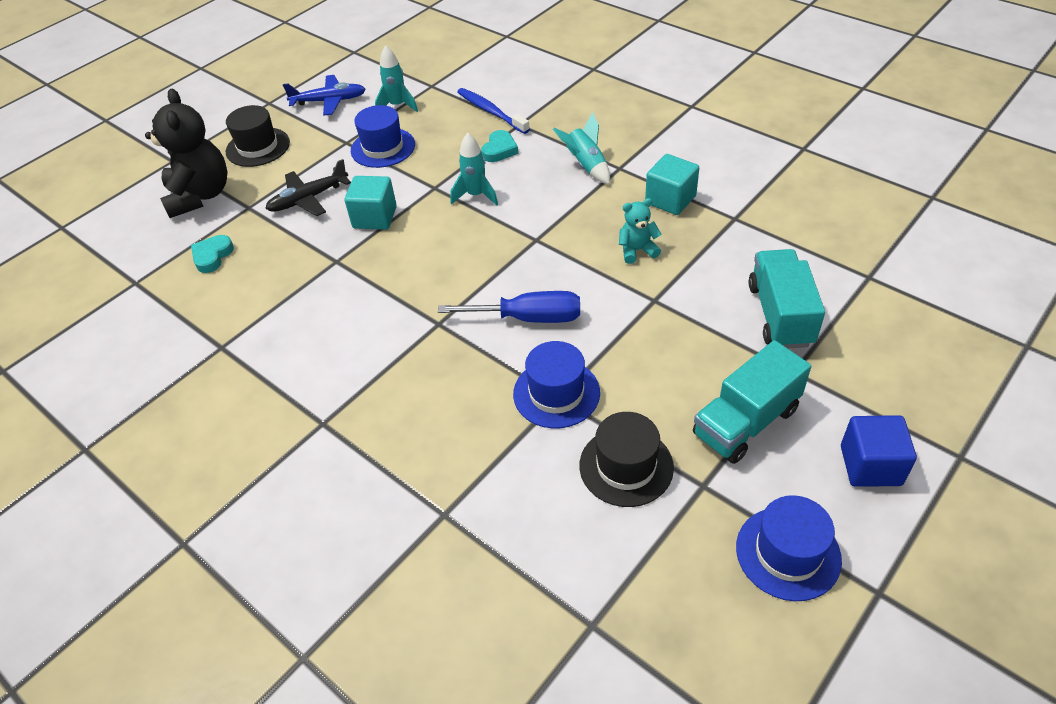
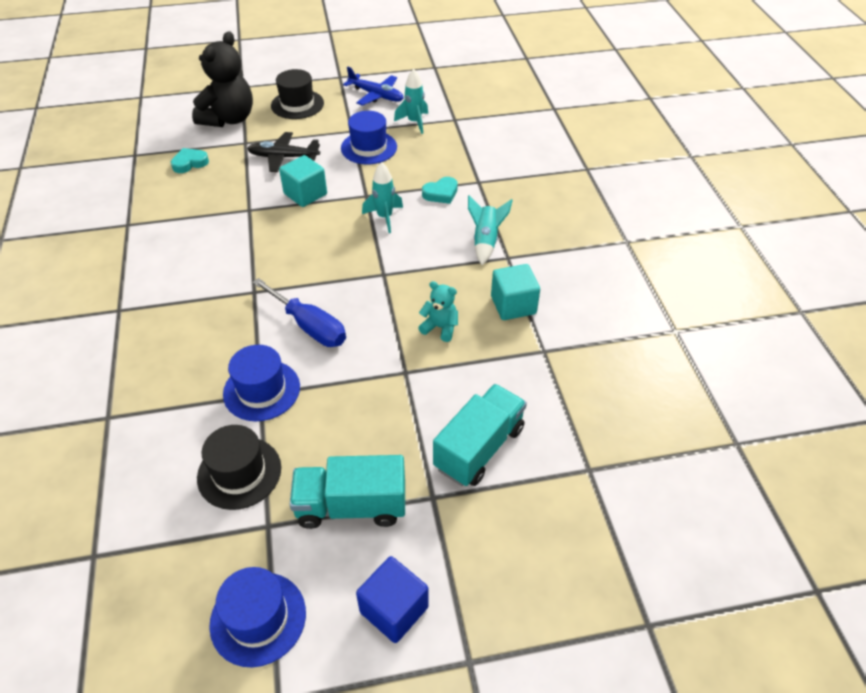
camera: 35 degrees right, 0 degrees up
(491, 111) = (470, 161): blue toothbrush -> none

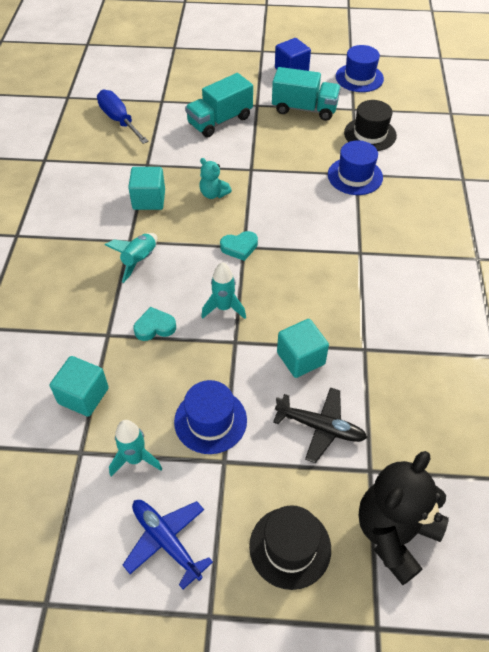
camera: 165 degrees left, 5 degrees up
(190, 163) = (440, 444): turquoise heart -> turquoise heart (239, 247)
(309, 326) = (315, 214): blue screwdriver -> blue screwdriver (119, 120)
(472, 145) = (83, 396): none -> turquoise cube

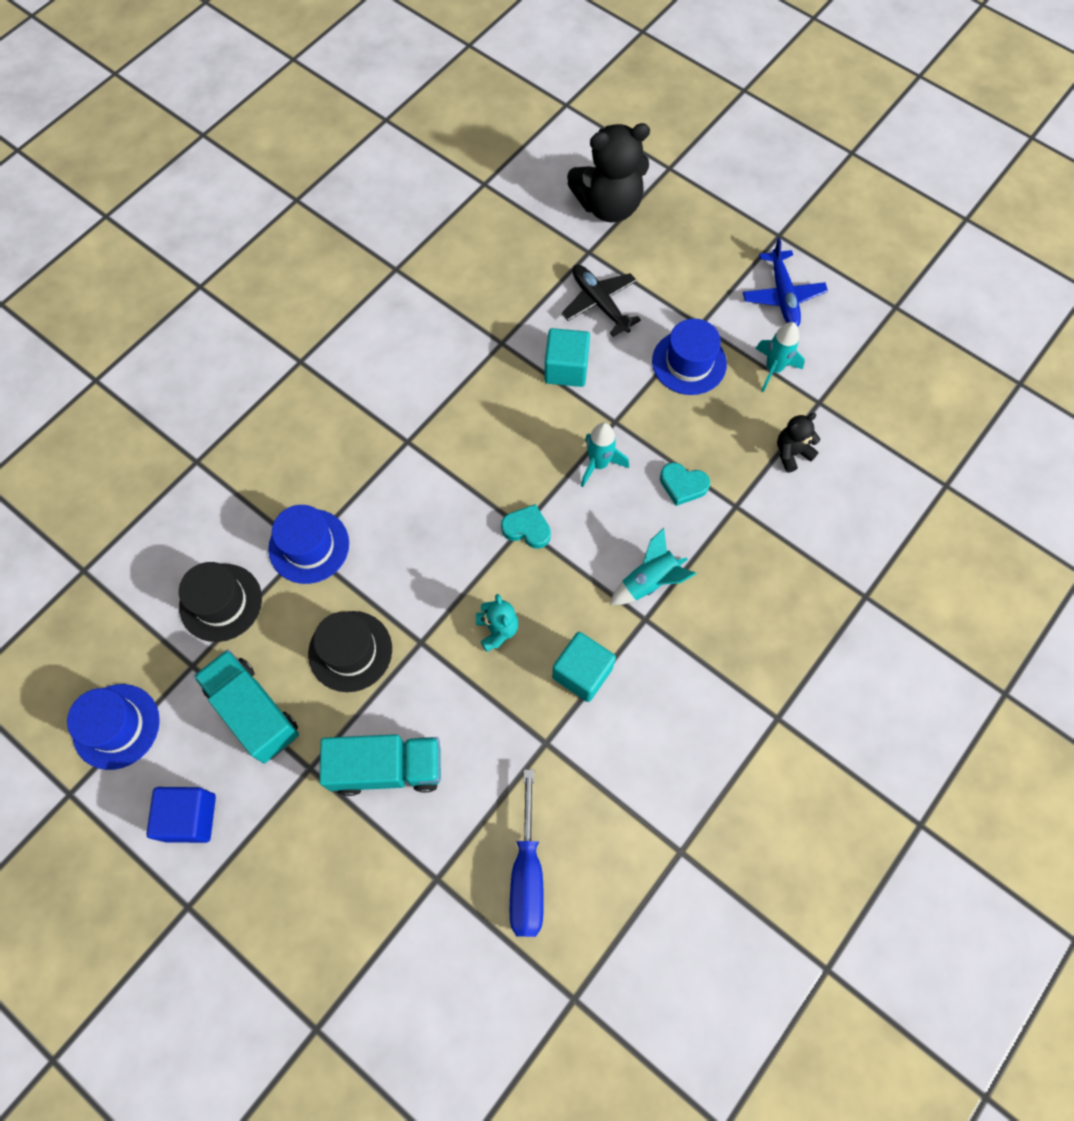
camera: 145 degrees left, 15 degrees up
(83, 396) = (791, 453): turquoise cube -> black teddy bear
(290, 547) = (692, 240): black hat -> black hat (350, 651)

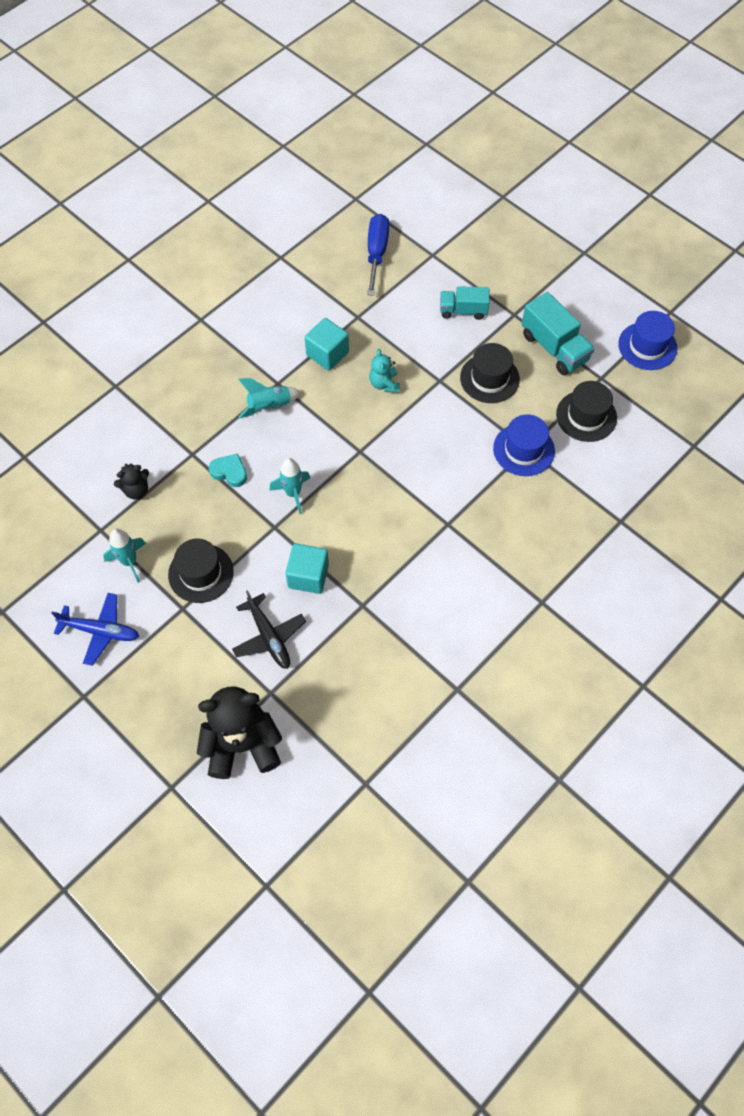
camera: 175 degrees left, 5 degrees down
(190, 817) = (589, 294): blue cube -> none
(387, 768) = (463, 311): turquoise truck -> turquoise truck, size x0.65
(527, 529) = (356, 449): turquoise heart -> none
(689, 362) = (201, 573): blue hat -> black hat
(782, 295) = (100, 631): blue plane -> blue plane turned 105 degrees clockwise

